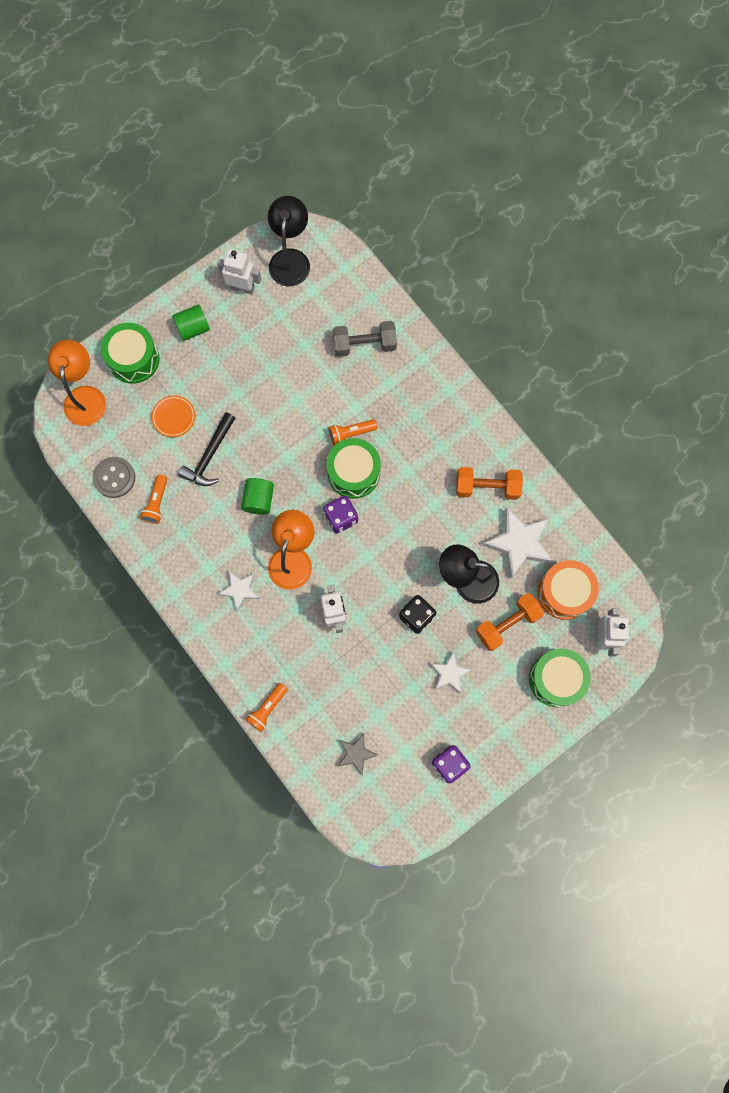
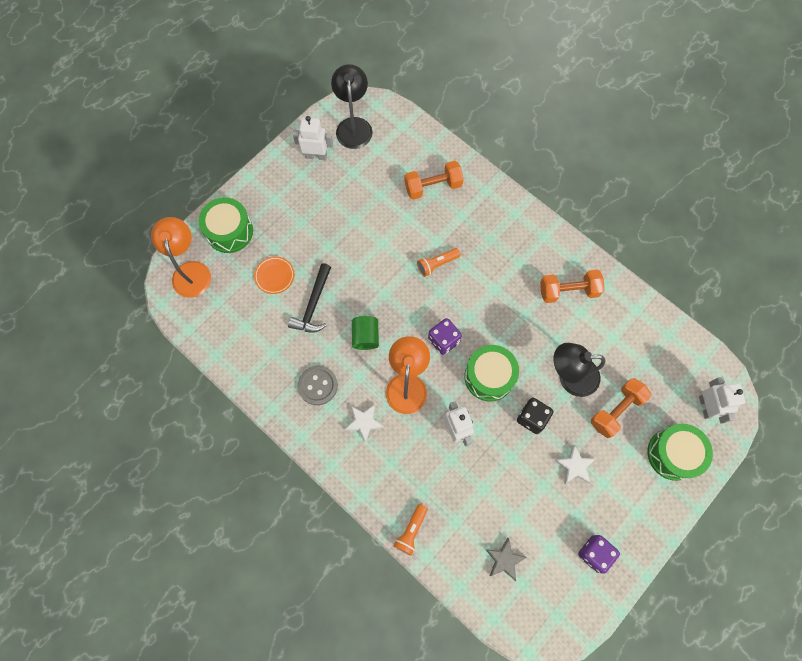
camera: 10 degrees left, 5 degrees down
(114, 478) = (229, 339): grey button -> grey button (318, 385)
(157, 503) = (272, 355): orange flashlight -> none
(193, 328) = (278, 196): green cylinder -> none
(353, 473) = (447, 298): green drum -> green drum (489, 376)
(364, 344) = (433, 186): grey dumbbell -> orange dumbbell
(519, 543) = (608, 336): white star -> none
(564, 593) = (660, 373): orange drum -> none

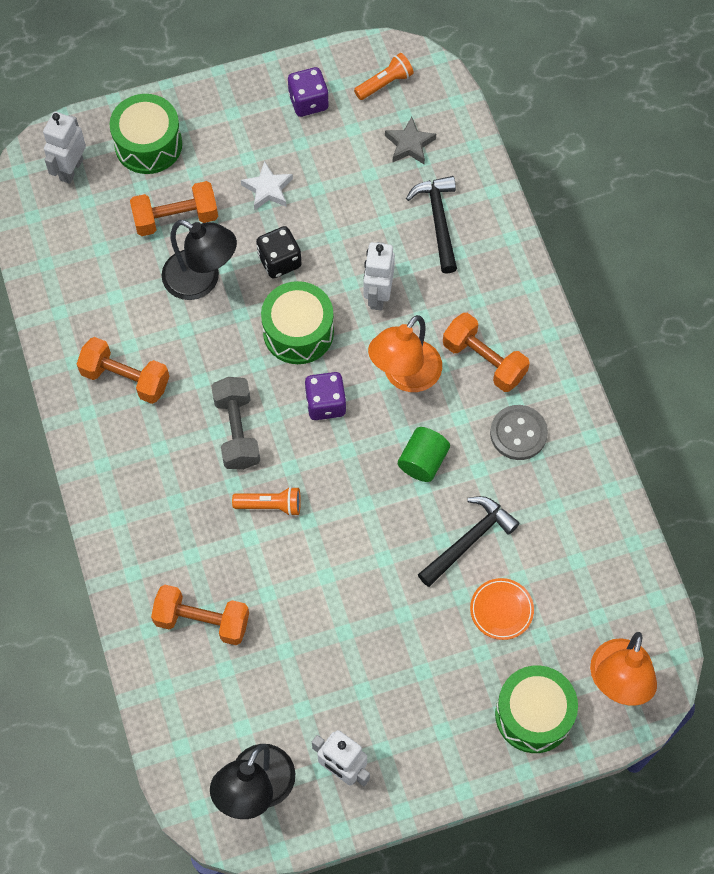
camera: 150 degrees left, 5 degrees down
(364, 422) = (484, 360): white star -> orange dumbbell
(411, 531) = (495, 221): orange flashlight -> orange flashlight (385, 83)
(449, 508) = (438, 221): none -> black hammer
(484, 295) = (237, 431): none -> grey dumbbell

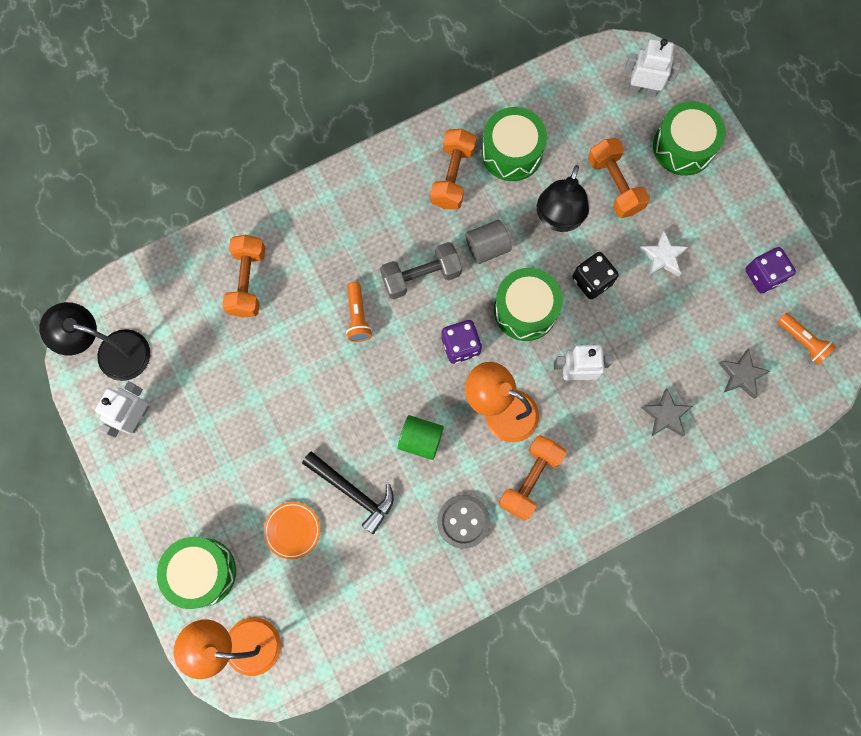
camera: 80 degrees right, 10 degrees up
(112, 313) = (511, 152): none -> green drum
(218, 357) = (487, 247): none -> grey cylinder
(438, 221) = (666, 415): black hammer -> grey star

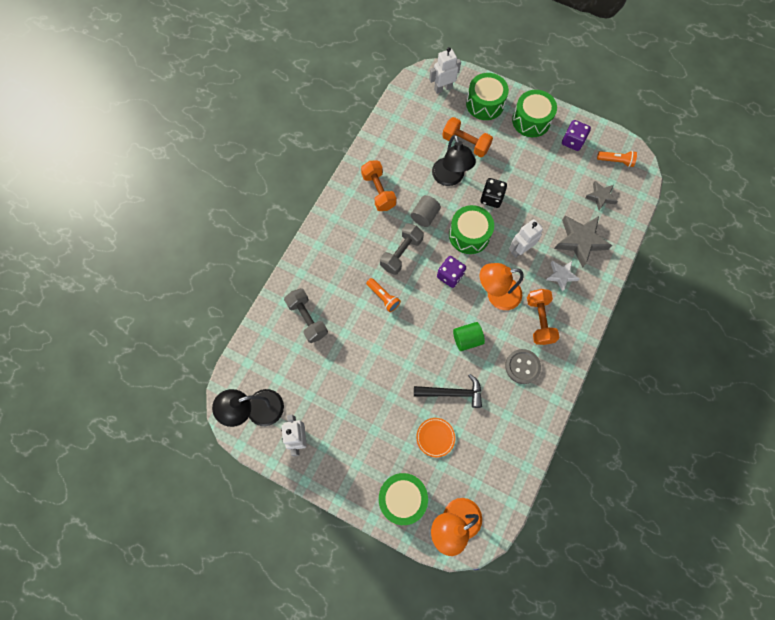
camera: 35 degrees left, 5 degrees down
(247, 282) = (307, 319): orange dumbbell -> grey dumbbell
(511, 152) = (400, 160): green drum -> green drum (531, 120)
(662, 257) = (517, 164): white star -> white star (561, 275)
(666, 415) = (580, 241): grey star -> grey star, size x1.72

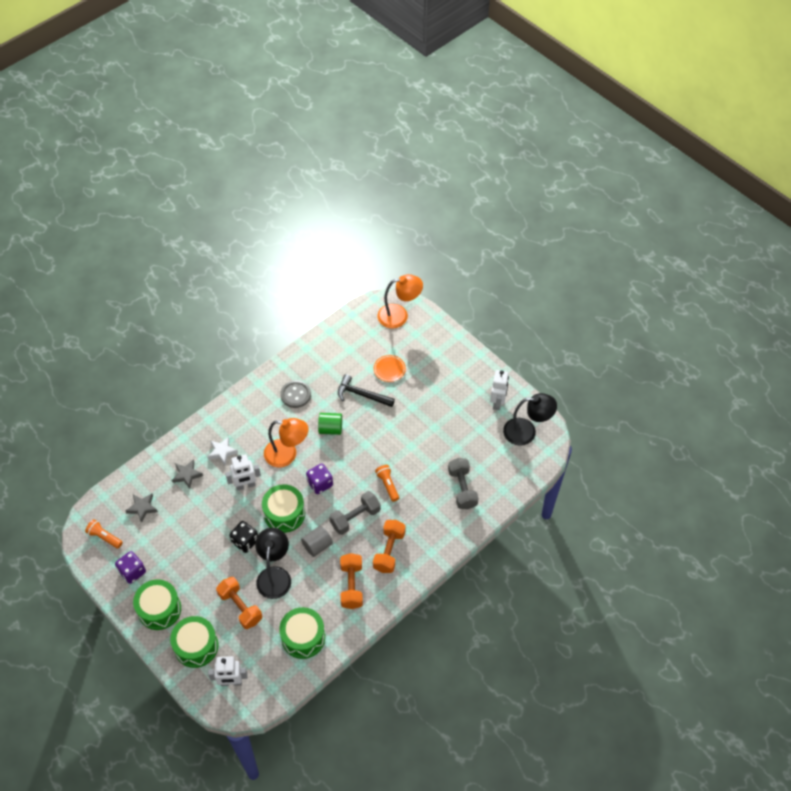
camera: 160 degrees left, 15 degrees down
(402, 498) = (431, 340): green drum -> green drum (303, 637)
(539, 320) = (262, 423): orange dumbbell -> orange dumbbell (389, 551)
(580, 241) = (187, 475): grey star -> grey star, size x0.58

